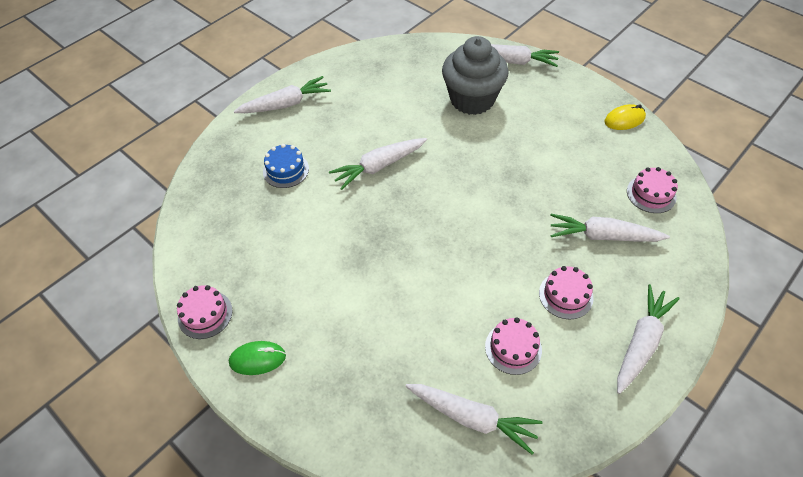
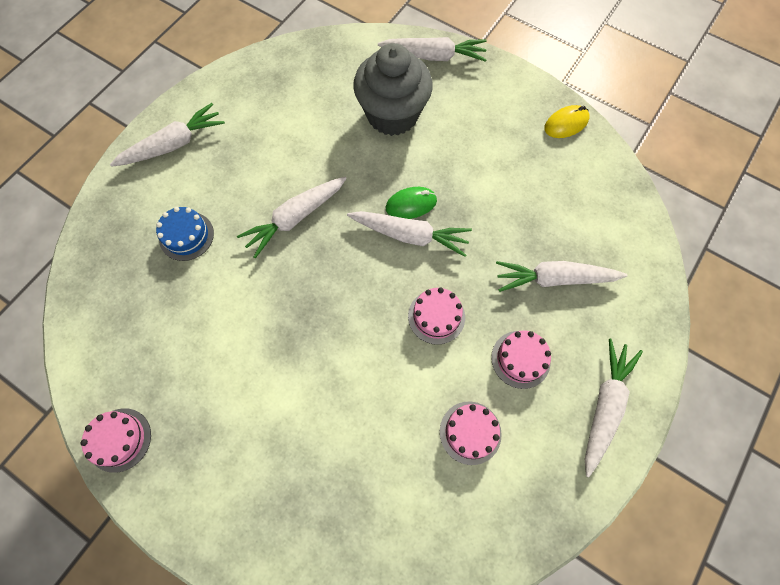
camera: 10 degrees left, 15 degrees up
(257, 359) = (189, 488): green mouse -> green mouse (411, 204)
(472, 418) = (435, 524): white carrot -> white carrot (410, 235)
(651, 194) = (602, 218): pink cake -> pink cake (436, 316)

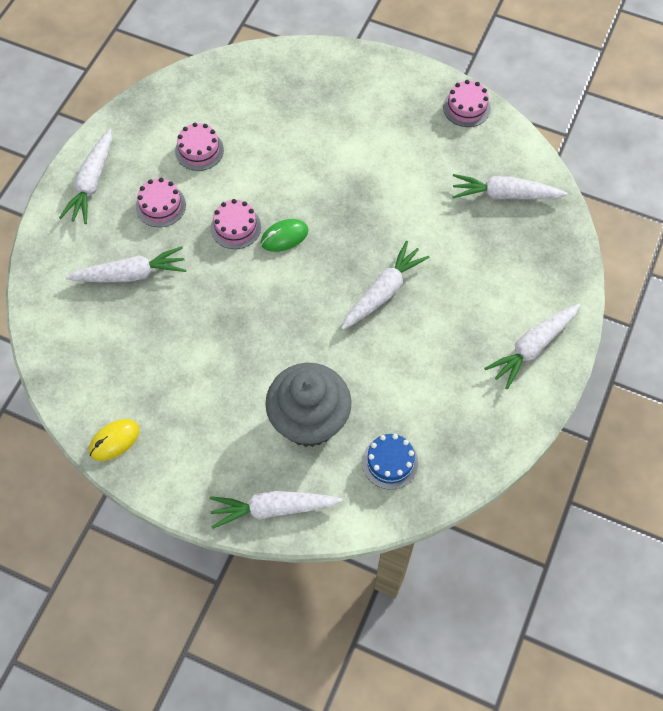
camera: 170 degrees right, 5 degrees down
(186, 236) = (479, 260): blue cake -> blue cake (390, 462)
(410, 235) = (269, 293): white carrot -> white carrot (505, 195)
(411, 204) = (273, 323): green mouse -> green mouse (284, 237)

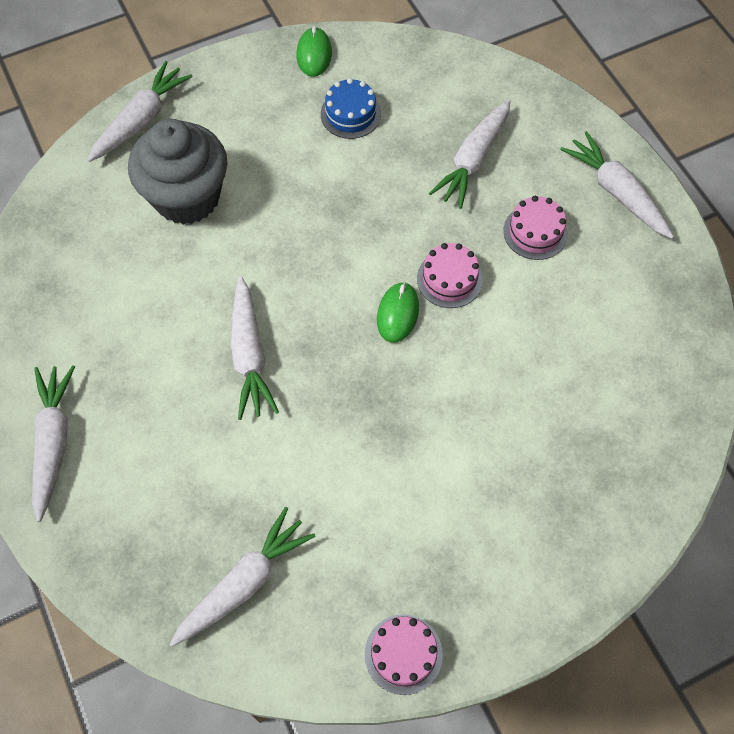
camera: 130 degrees right, 0 degrees up
(114, 440) = (314, 54): yellow mouse -> green mouse
(199, 150) = (581, 311): pink cake -> none
(390, 462) = (85, 229): blue cake -> blue cake (350, 114)

